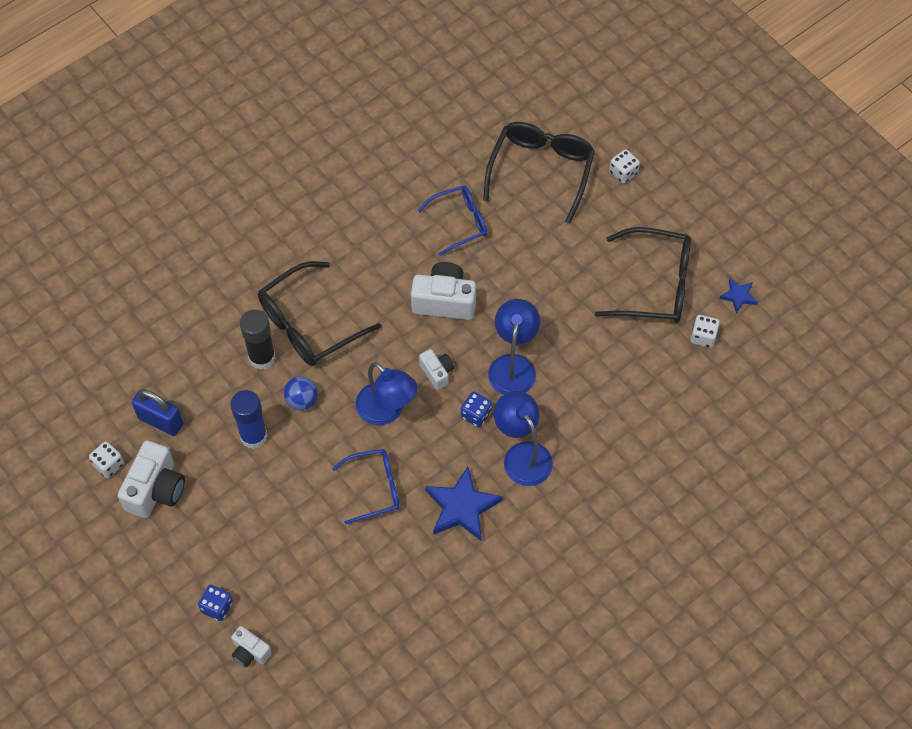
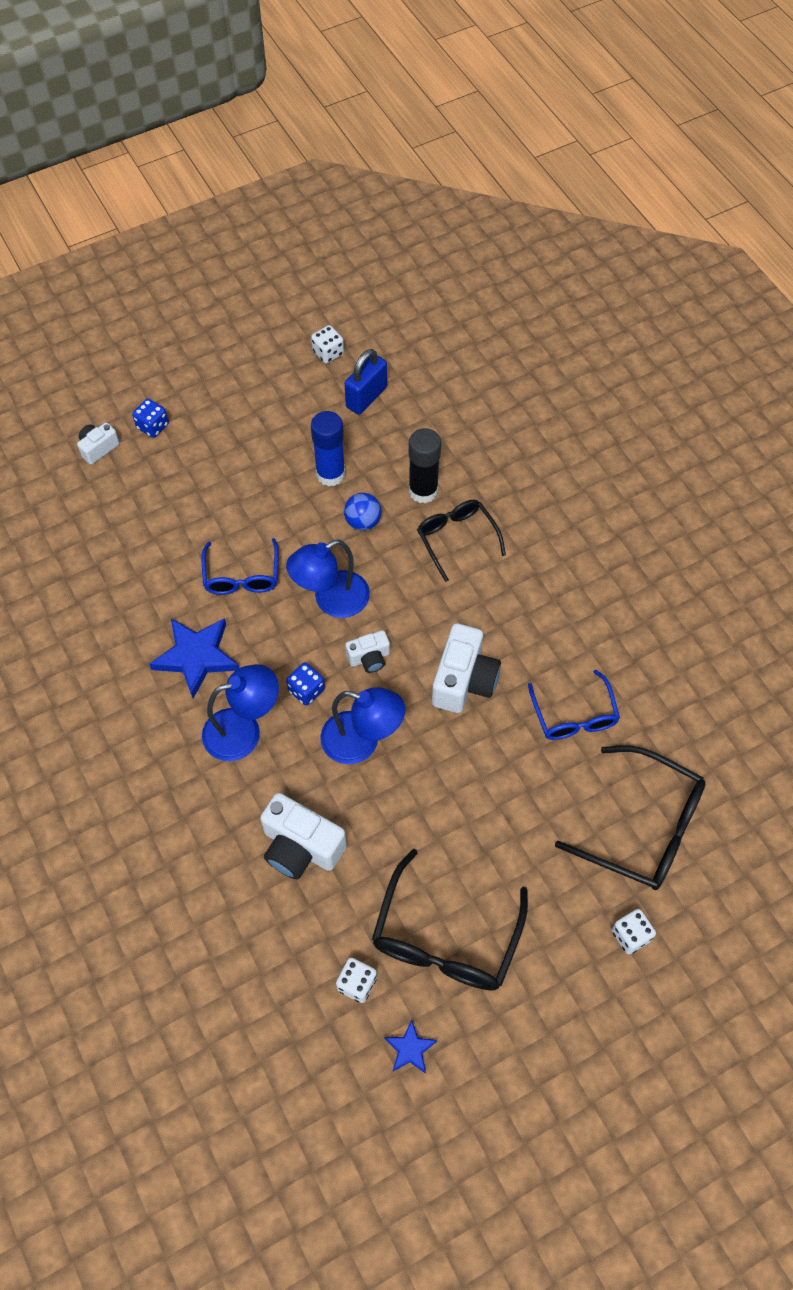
camera: 100 degrees right, 0 degrees up
(156, 489) = (291, 388): white camera -> white camera (301, 847)
(308, 324) = (456, 538): black glasses -> black glasses, size x0.64

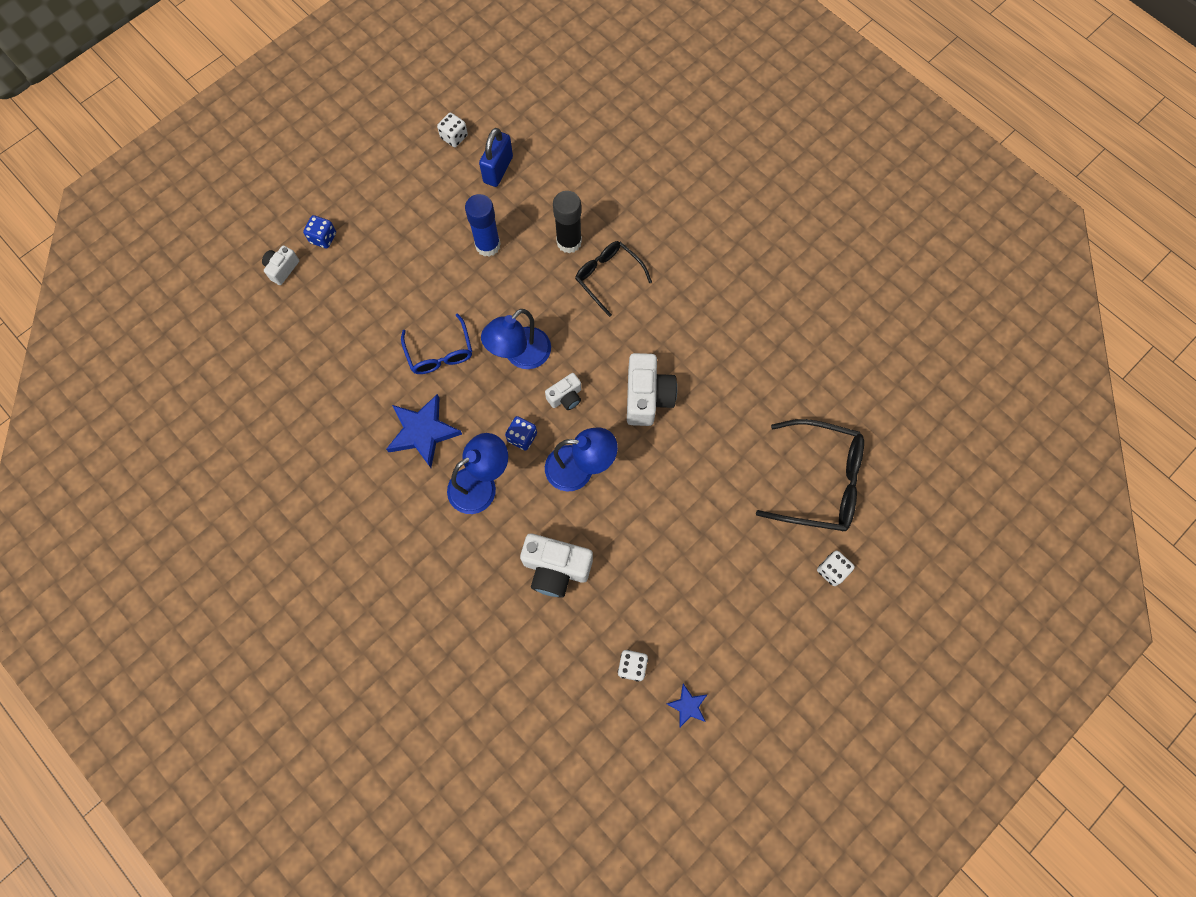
camera: 15 degrees left, 10 degrees up
(363, 521) = (527, 281): blue ball -> none
(445, 938) = (691, 611): black glasses -> none
(574, 716) = (742, 404): blue glasses -> none

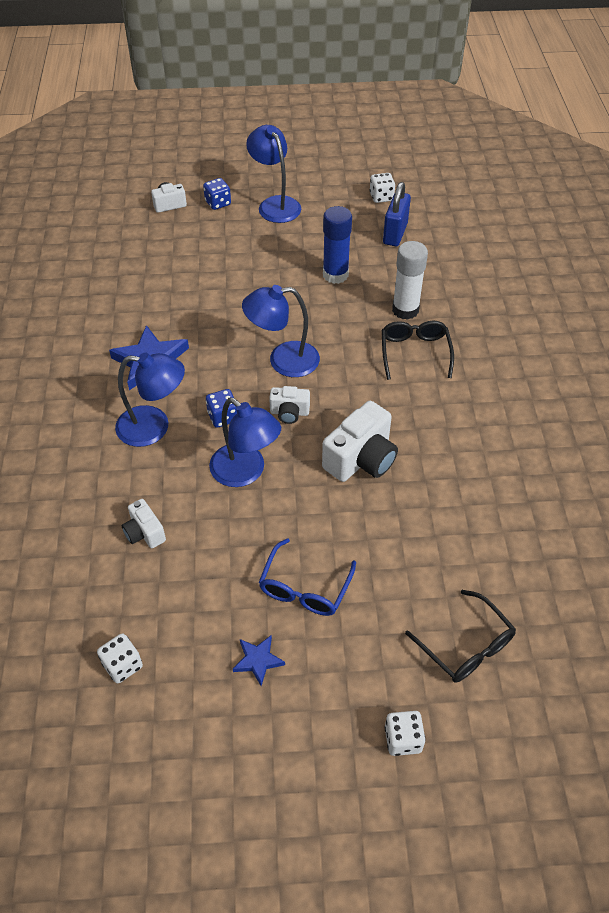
camera: 40 degrees right, 20 degrees down
(373, 205) = (275, 204): none -> blue lamp
(440, 353) = (222, 320): blue glasses -> blue glasses (304, 588)
(498, 170) = (395, 234): blue padlock -> blue padlock turned 45 degrees counterclockwise
(556, 568) = (144, 533): white camera -> white camera, size x0.56
(569, 242) = (405, 310): black glue stick -> white glue stick
(688, 706) = (135, 745): blue star -> blue star (258, 660)
(820, 481) = (466, 646): black glasses -> black glasses, size x0.64

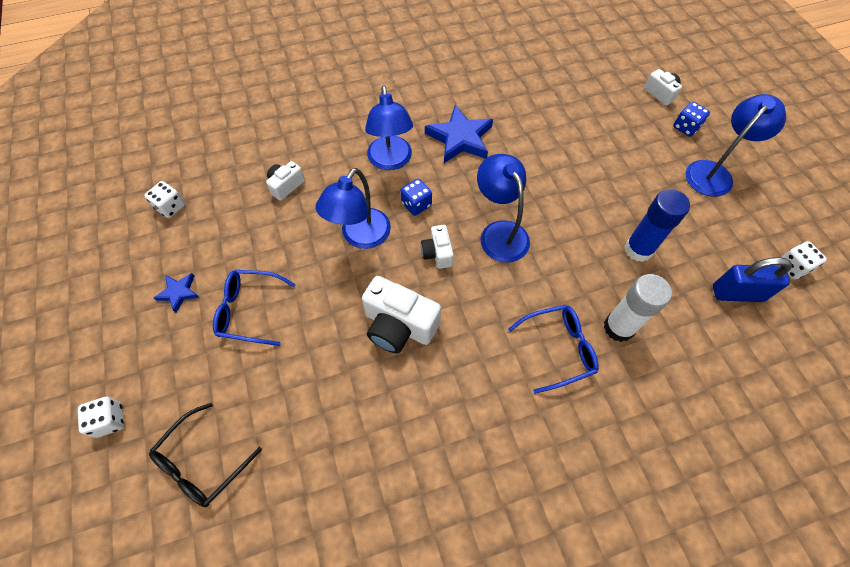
camera: 75 degrees right, 10 degrees up
(414, 352) = (558, 349): black glasses -> blue glasses

